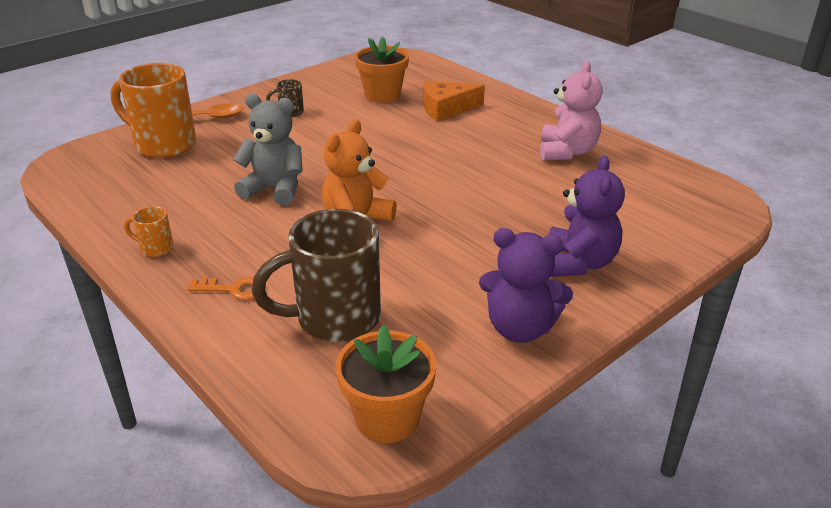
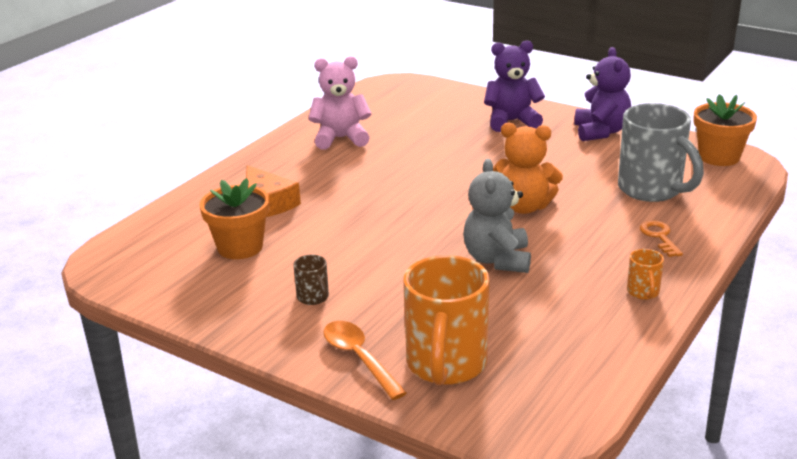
camera: 105 degrees left, 5 degrees down
(334, 319) = (652, 190): brown mug -> grey mug

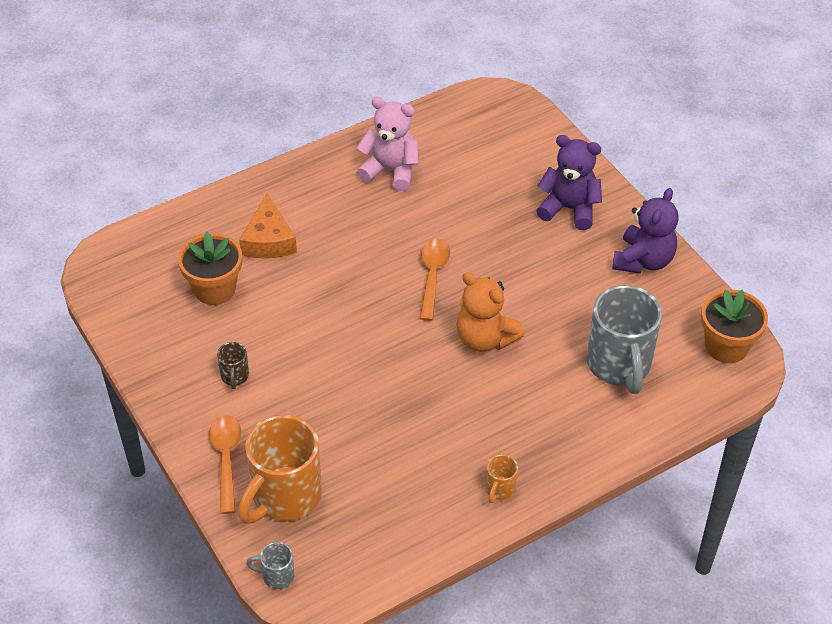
camera: 25 degrees right, 20 degrees up
(439, 184) = (432, 276): none -> orange spoon
(497, 260) = (410, 396): grey teddy bear -> none
(497, 429) = (276, 576): none -> grey mug
(659, 237) = (572, 430): orange key -> none

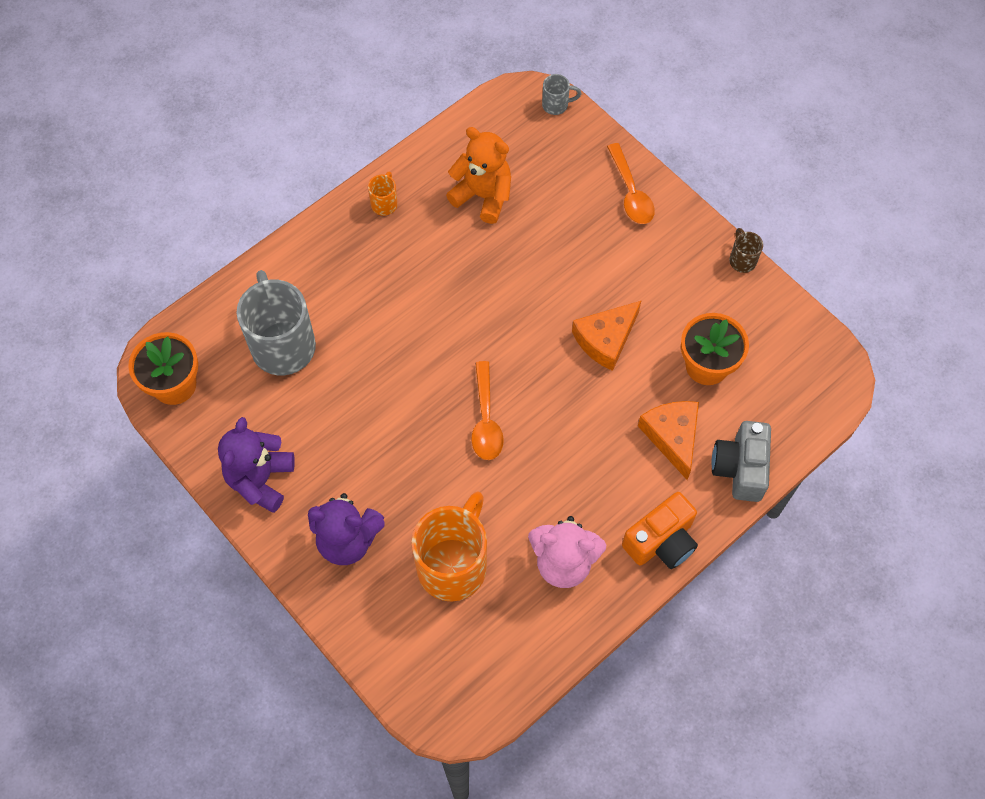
camera: 170 degrees right, 15 degrees up
(219, 210) = (740, 468): none -> grey camera
(234, 376) = (652, 272): brown mug -> brown mug (742, 260)
(284, 496) = (570, 168): orange mug -> orange mug (453, 564)
(301, 324) = (606, 339): none -> orange cheese
(306, 172) = (661, 541): none -> orange camera
(485, 338) = (419, 353): orange teddy bear -> orange teddy bear (483, 196)

